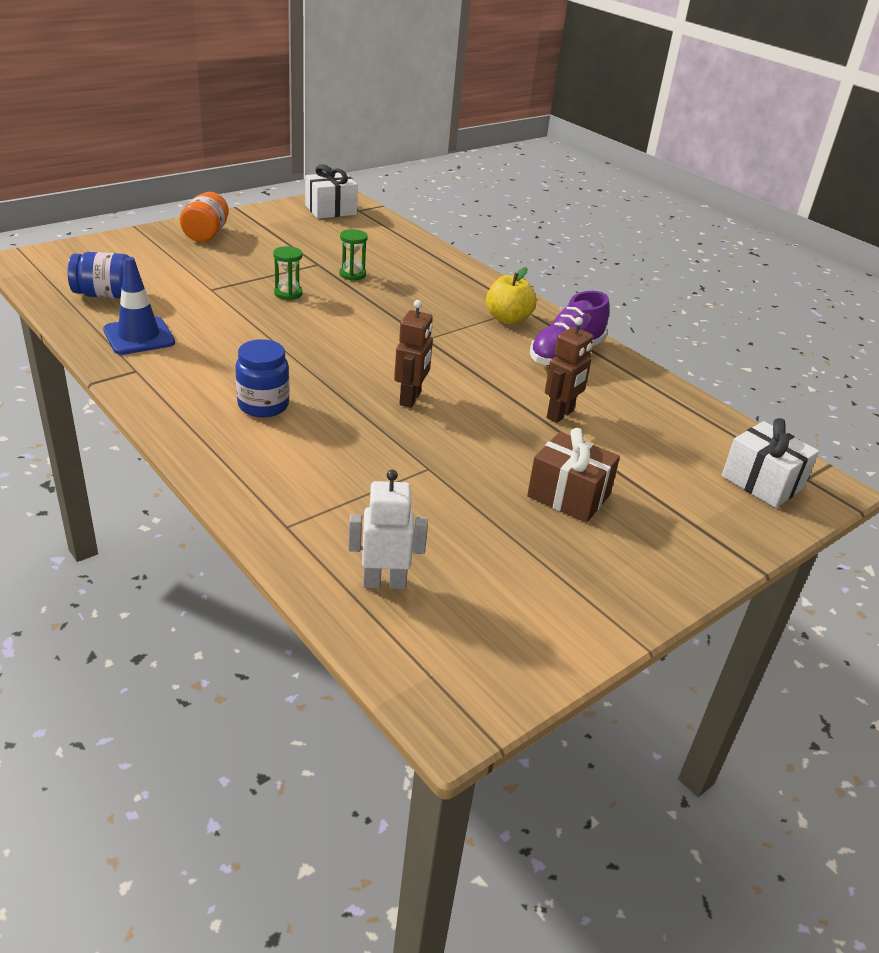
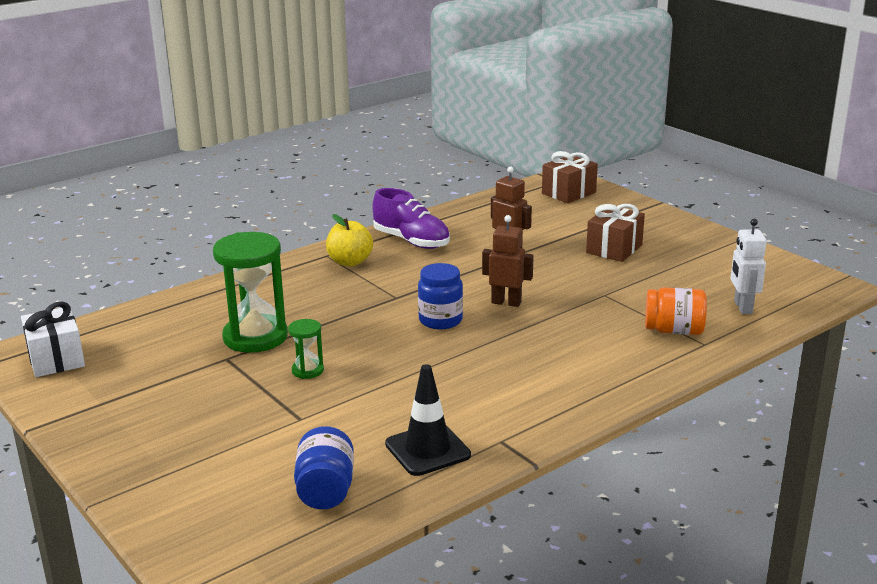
camera: 85 degrees left, 10 degrees down
(139, 336) = (427, 450): blue traffic cone -> black traffic cone
(206, 234) = (130, 441): orange jar -> orange jar (674, 330)
(263, 405) = (542, 366): blue jar -> blue jar (440, 320)
(352, 274) = (255, 337): green hourglass -> green hourglass, size x2.11
(762, 482) = (568, 193): white gift -> brown gift

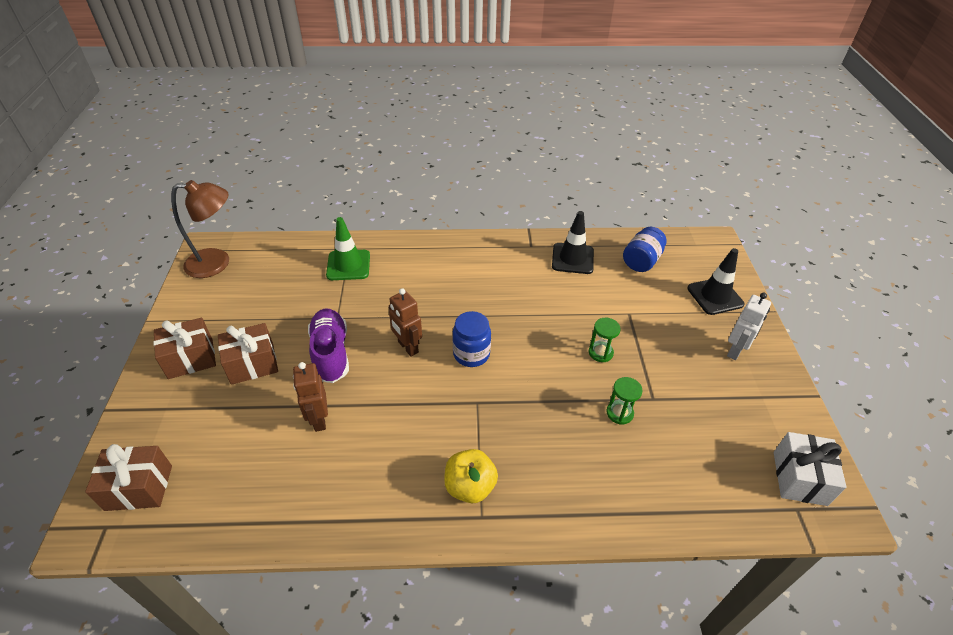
camera: 145 degrees left, 20 degrees up
(189, 487) = (715, 296): none -> black traffic cone
(255, 337) = (619, 413): green hourglass -> green hourglass, size x0.47
(411, 241) = (383, 489): purple shoe -> purple shoe (331, 353)
(665, 234) = (190, 358): none -> brown gift
(674, 330) = (348, 265): orange jar -> green traffic cone
(742, 307) = (283, 261): white robot -> white robot (735, 351)
(794, 281) = (217, 263): none -> brown lamp

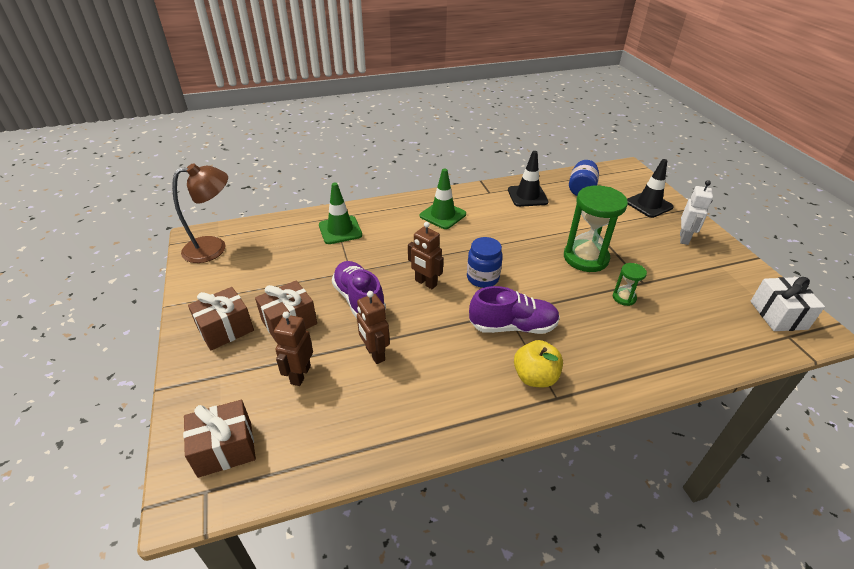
camera: 15 degrees left, 5 degrees down
(238, 425) = (300, 375): none -> brown robot
(465, 266) = (443, 215): none -> green traffic cone
(475, 420) = (513, 326): none -> purple shoe
(600, 353) = (585, 258): green hourglass -> green hourglass, size x2.11

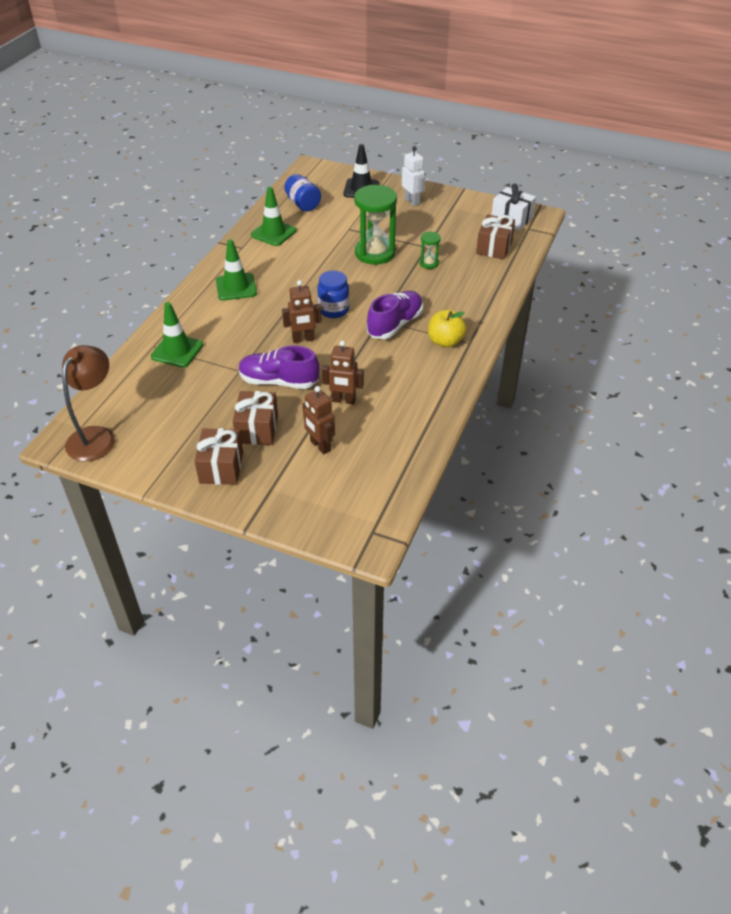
camera: 50 degrees left, 5 degrees up
(225, 448) = (346, 510): brown gift -> brown gift (494, 247)
(527, 196) = (273, 233): black traffic cone -> green traffic cone

